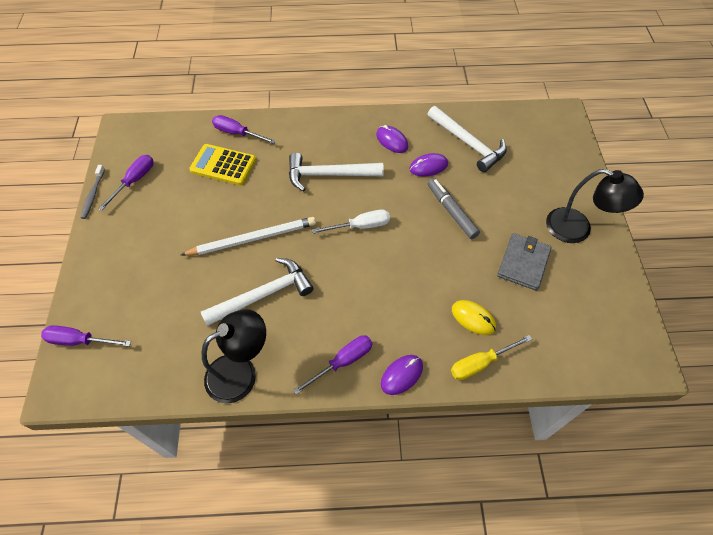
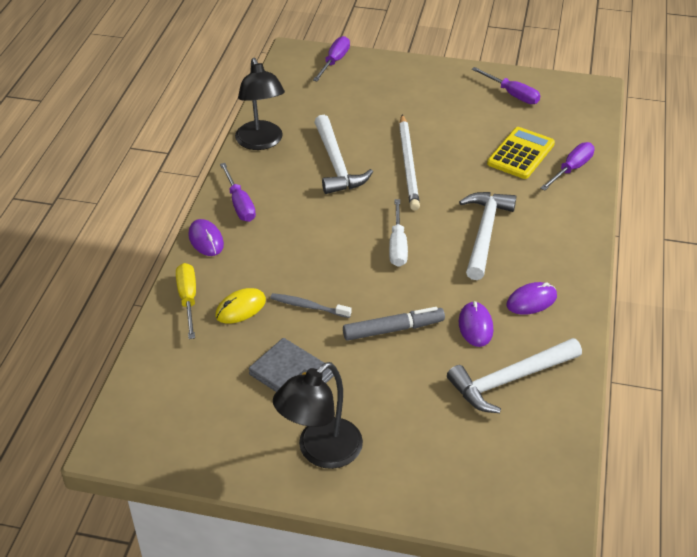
camera: 105 degrees right, 15 degrees down
(93, 195) = (499, 70): grey toothbrush -> grey toothbrush (308, 306)

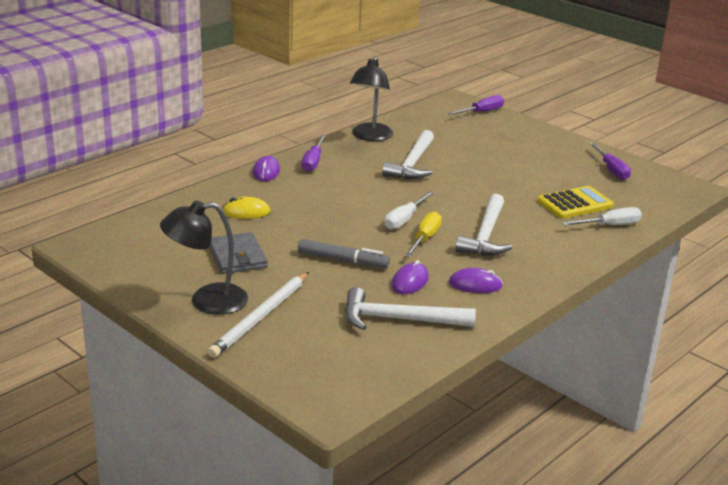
camera: 30 degrees right, 15 degrees down
(188, 299) = (215, 196): yellow screwdriver -> yellow screwdriver (424, 239)
(308, 306) = (295, 227): grey toothbrush -> none
(408, 164) = (470, 181): white pencil -> white pencil (260, 317)
(485, 232) = (485, 236): white hammer -> white hammer turned 150 degrees clockwise
(571, 169) = (609, 225): purple screwdriver -> white screwdriver

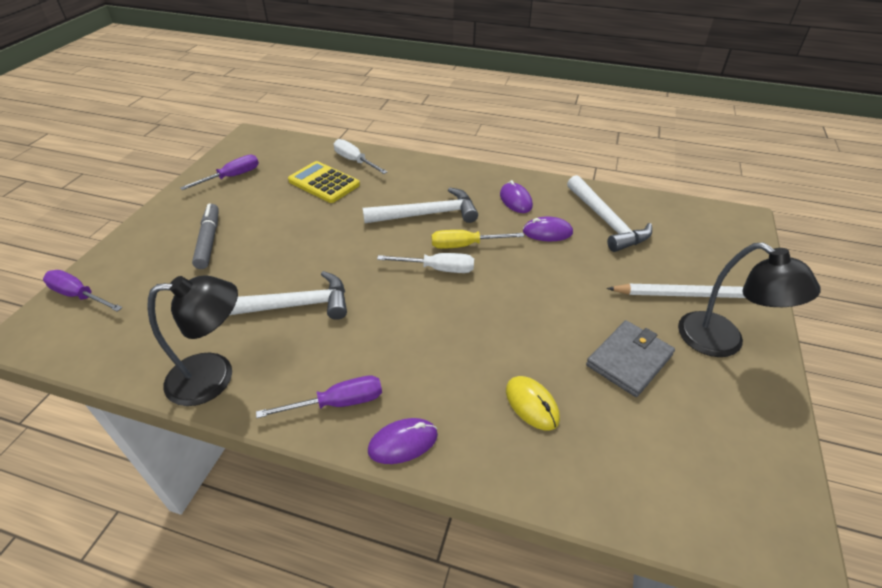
camera: 115 degrees left, 15 degrees up
(342, 260) = (555, 281): grey marker -> grey marker (209, 241)

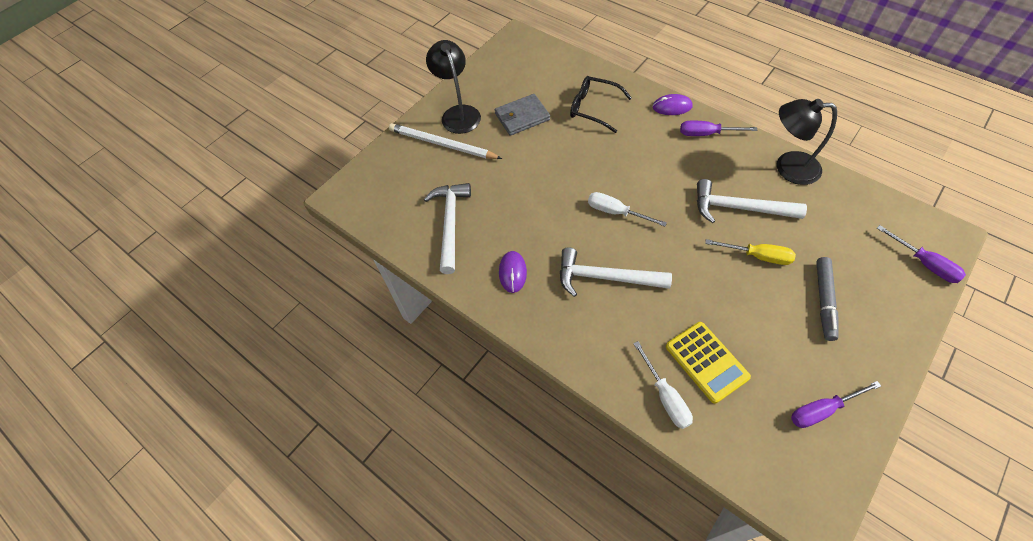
camera: 155 degrees left, 15 degrees up
(465, 245) = (584, 230): yellow screwdriver -> yellow screwdriver (757, 256)
(531, 404) = (593, 108): yellow mouse -> black glasses
(547, 232) = (507, 226): purple mouse -> none

